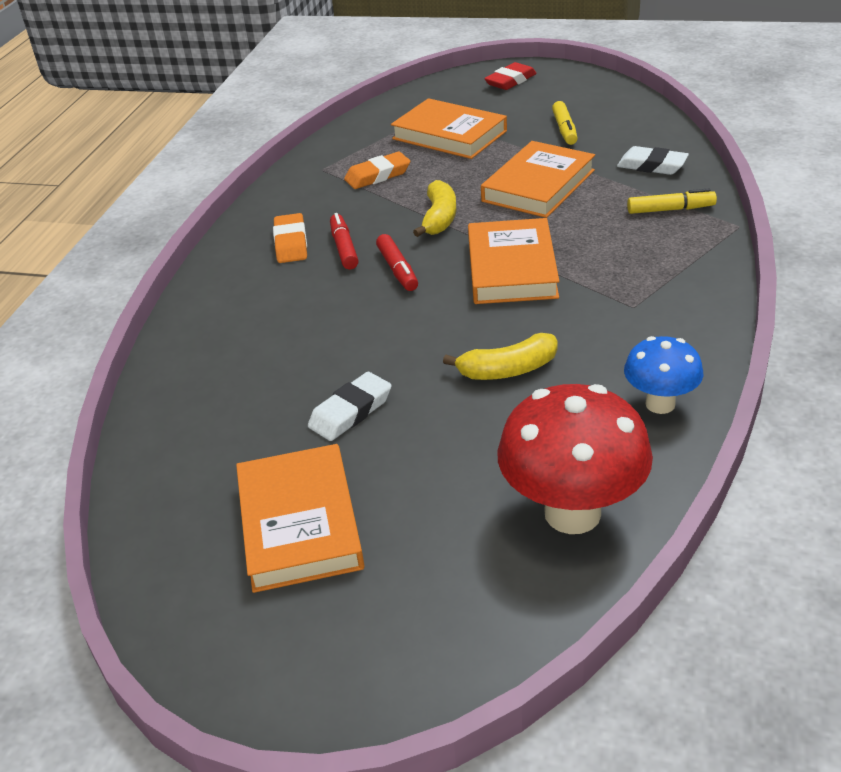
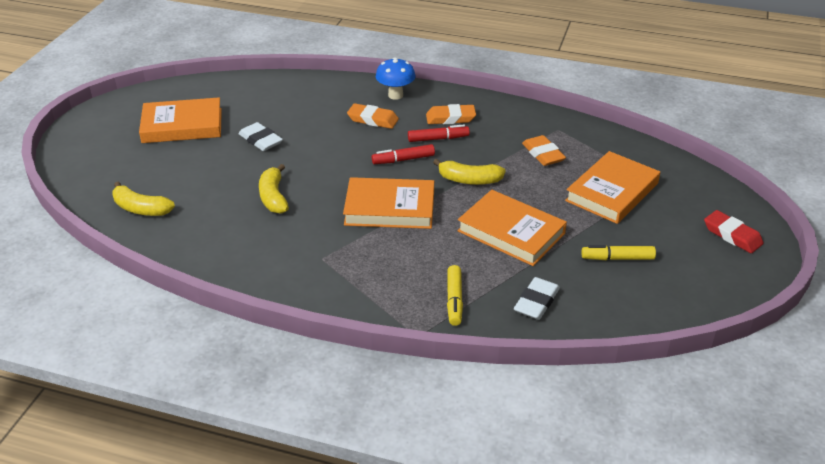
camera: 90 degrees right, 0 degrees up
(291, 307) = (373, 120): none -> orange eraser
(572, 513) = (141, 209): red mushroom -> yellow banana
(660, 404) = (212, 254): blue mushroom -> blue mushroom (395, 95)

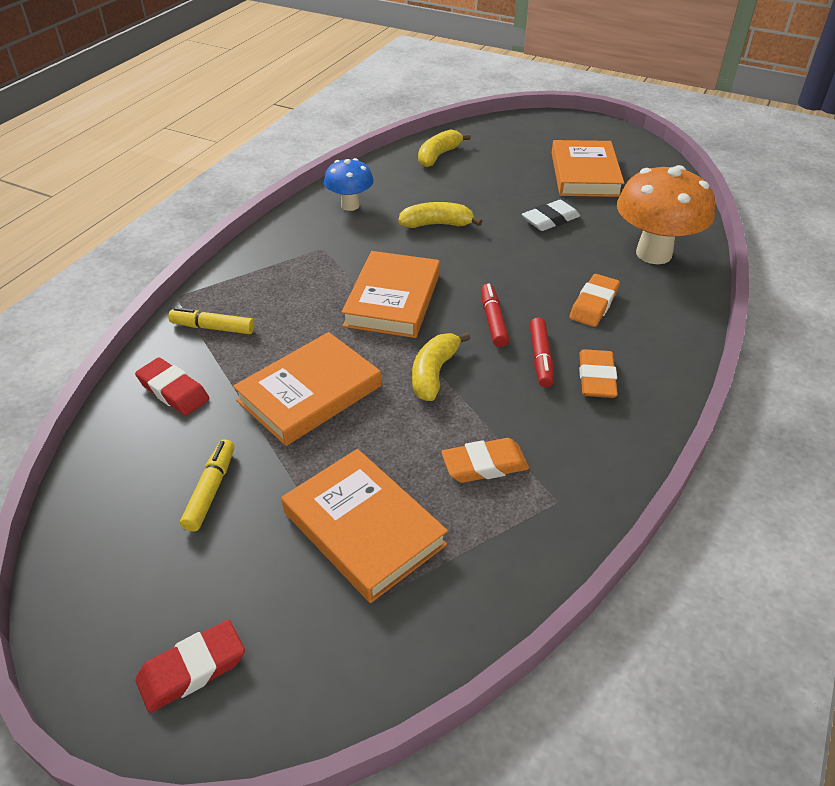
camera: 100 degrees right, 5 degrees up
(304, 96) = (653, 254): none -> orange mushroom
(395, 95) = (661, 331): blue mushroom -> blue mushroom (350, 205)
(536, 302) = (173, 391): white eraser -> red eraser

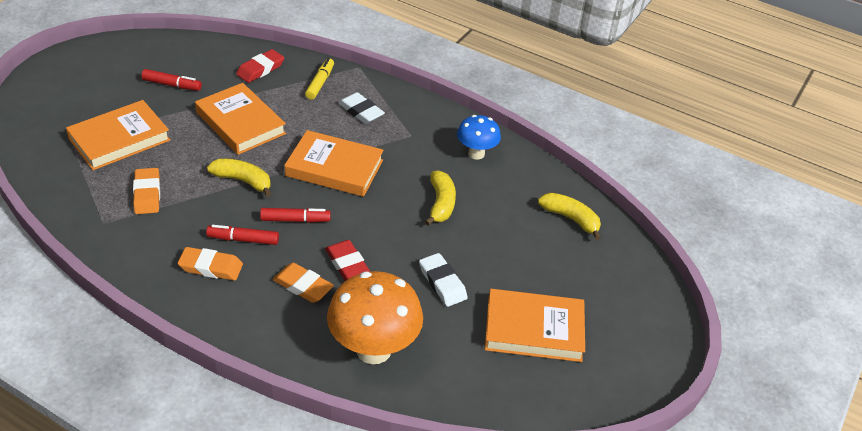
camera: 90 degrees right, 0 degrees up
(192, 669) = (61, 81): red eraser -> red eraser (347, 264)
(211, 490) = (172, 85): yellow marker -> red marker
(277, 288) = (361, 111): none -> white eraser

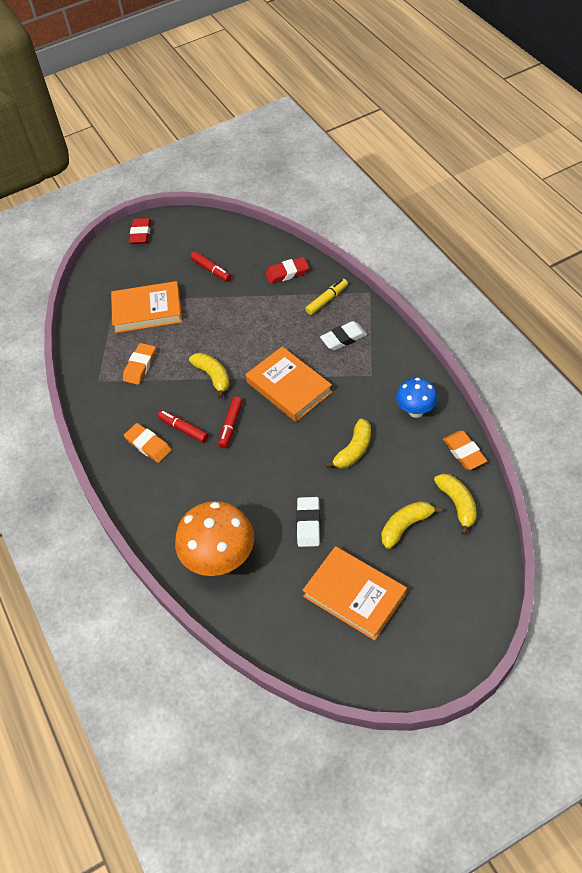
camera: 40 degrees right, 10 degrees up
(240, 123) = (242, 321): orange book -> none
(295, 220) = (231, 425): red marker -> red marker turned 75 degrees clockwise
(303, 286) = (202, 486): orange eraser -> orange eraser (464, 452)
(347, 264) = (246, 479): red eraser -> red eraser (141, 233)
(361, 111) = (343, 338): white eraser -> white eraser turned 75 degrees clockwise
(538, 253) = (406, 526): none -> yellow banana

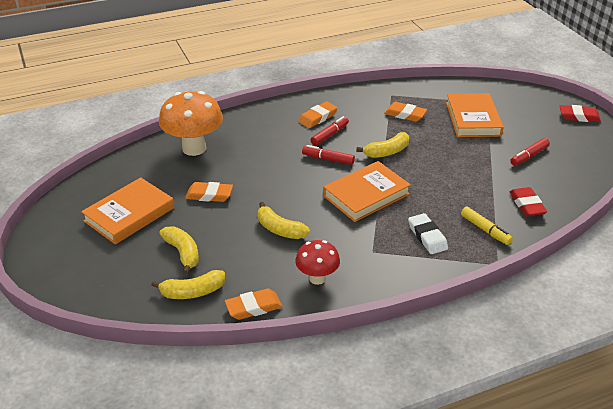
camera: 90 degrees right, 15 degrees down
(308, 524) = (209, 195): white eraser -> orange eraser
(416, 411) = (317, 278): blue mushroom -> red mushroom

